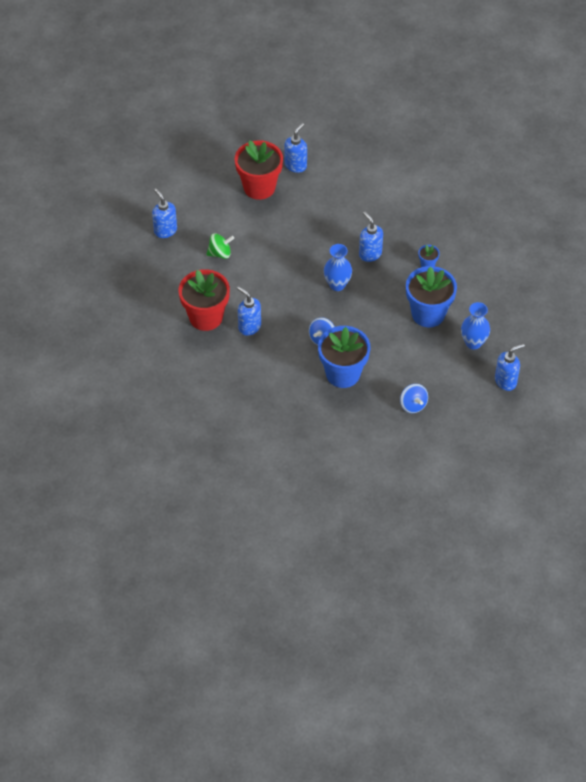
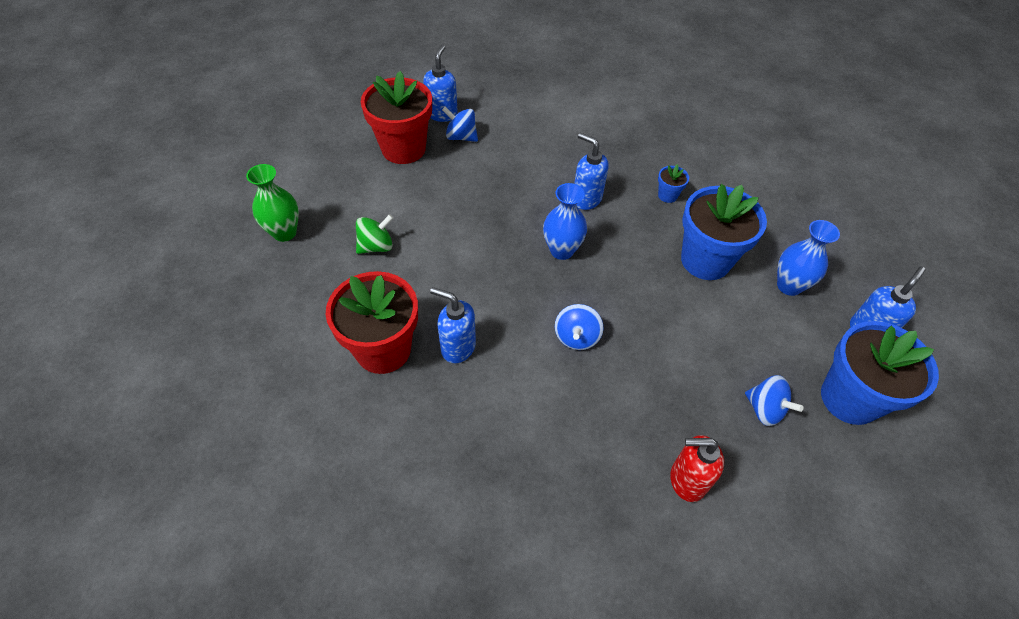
camera: 20 degrees left, 0 degrees up
(165, 230) = (284, 232): blue soap dispenser -> green vase
(302, 187) = (461, 137): none -> blue spinning top
(343, 374) = (633, 386): blue flower pot -> blue flower pot (849, 398)
(348, 426) = (687, 480): none -> red soap dispenser

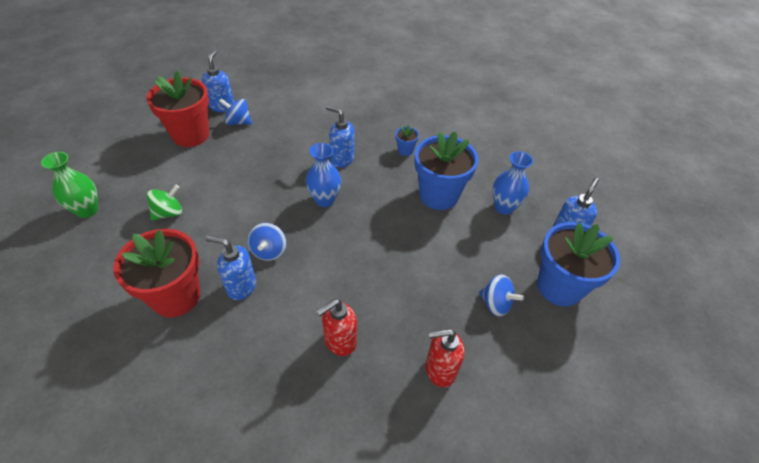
camera: 10 degrees left, 5 degrees down
(569, 429) = (339, 341): none -> red soap dispenser
(576, 337) = (341, 266): blue spinning top -> blue spinning top (269, 251)

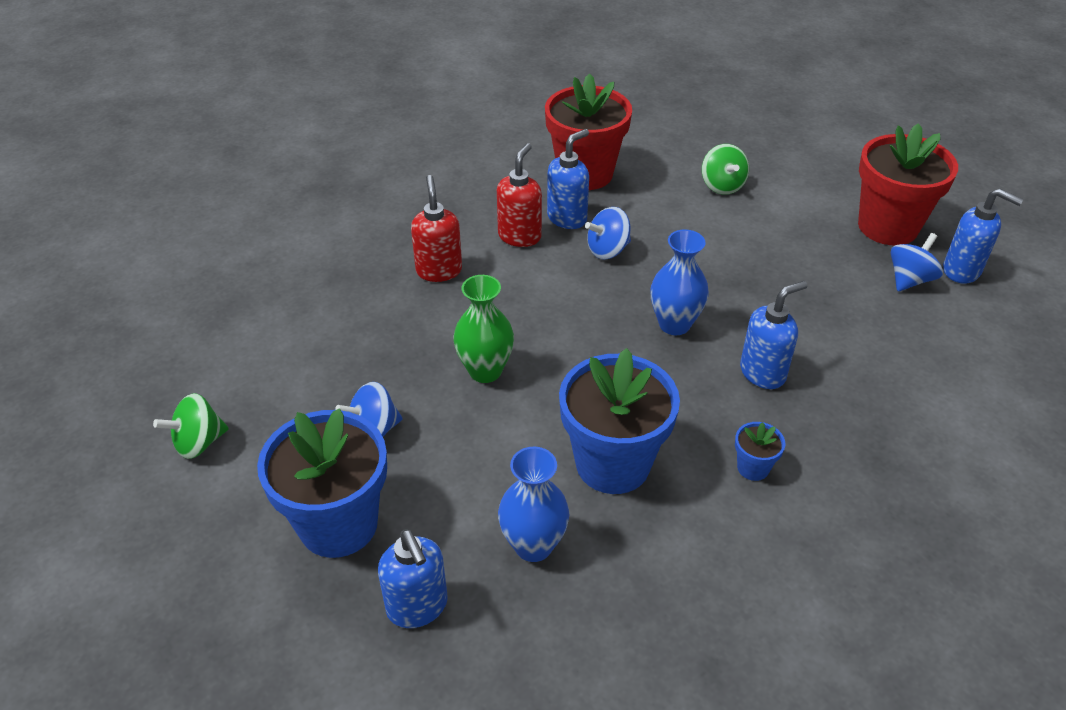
camera: 120 degrees right, 5 degrees down
(87, 210) = (757, 132): green vase -> green vase (485, 371)
(269, 251) = (608, 250): blue spinning top -> blue spinning top turned 60 degrees counterclockwise
(439, 370) = (339, 335): red soap dispenser -> red soap dispenser (520, 236)
(578, 396) = (199, 443): none -> green spinning top

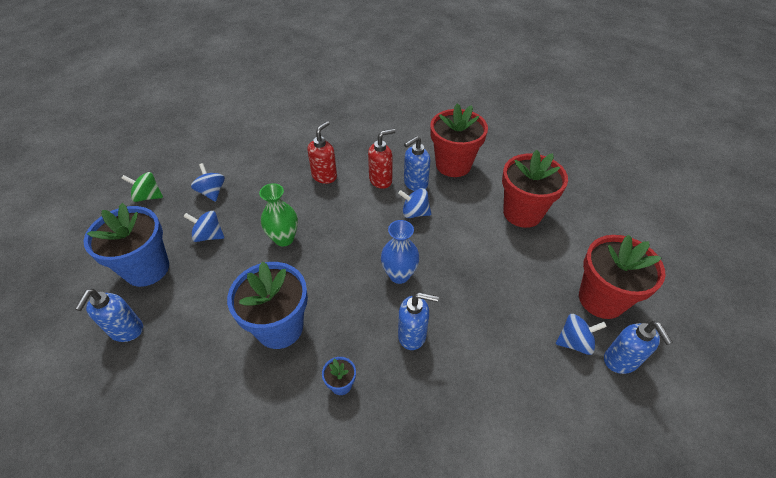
camera: 40 degrees right, 5 degrees up
(299, 379) = (212, 192): none -> blue spinning top
(533, 545) = (199, 340): blue vase -> none
(567, 218) = (415, 184): blue soap dispenser -> blue soap dispenser turned 150 degrees clockwise
(722, 186) = (522, 213): green spinning top -> red flower pot

